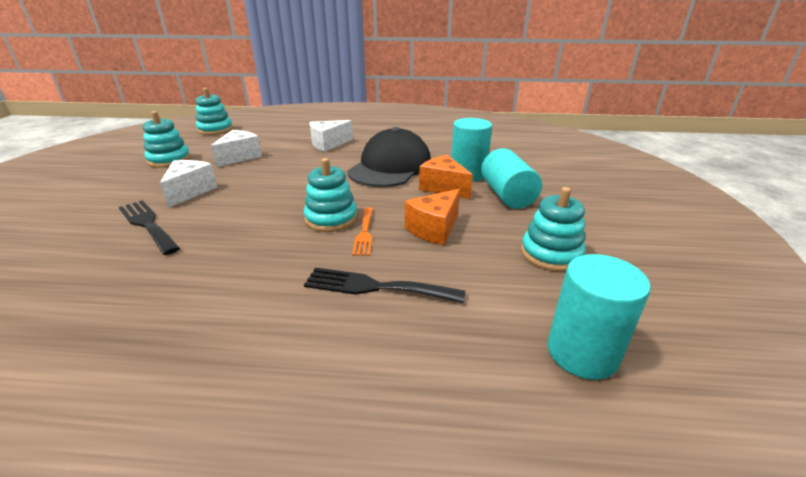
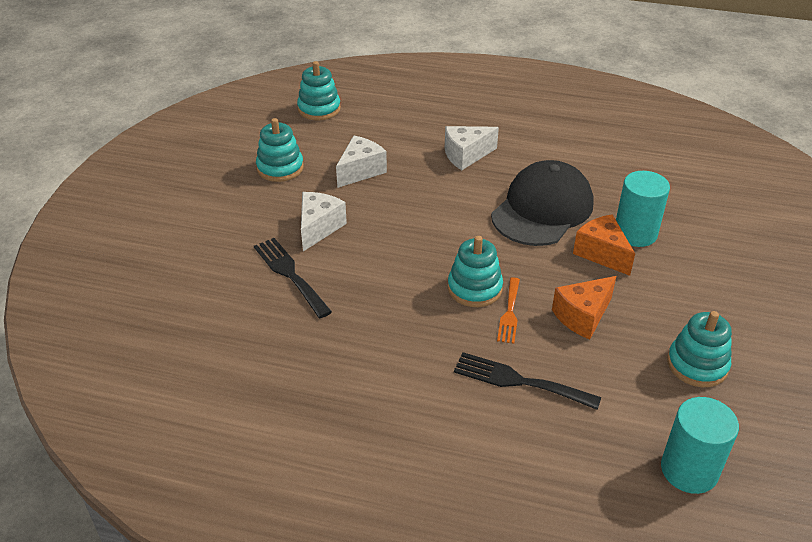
camera: 10 degrees right, 10 degrees up
(507, 195) = (674, 275): turquoise cylinder -> none

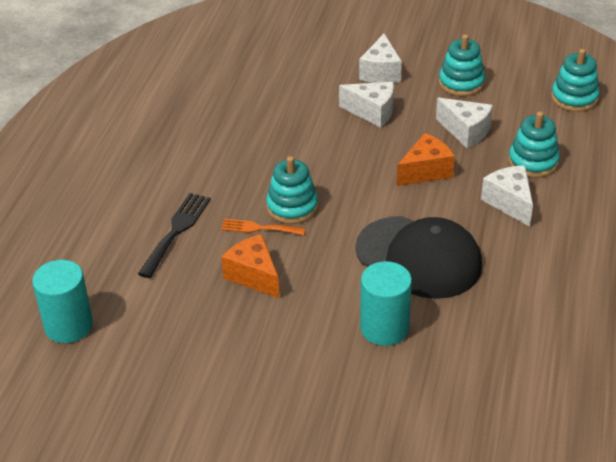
camera: 90 degrees right, 0 degrees up
(246, 219) = (381, 72): none -> white cheese
(290, 274) = (309, 102): black fork -> none
(602, 254) = (347, 297): orange cheese -> orange cheese (425, 171)
(697, 365) = (186, 349): turquoise stacking toy -> turquoise stacking toy (533, 162)

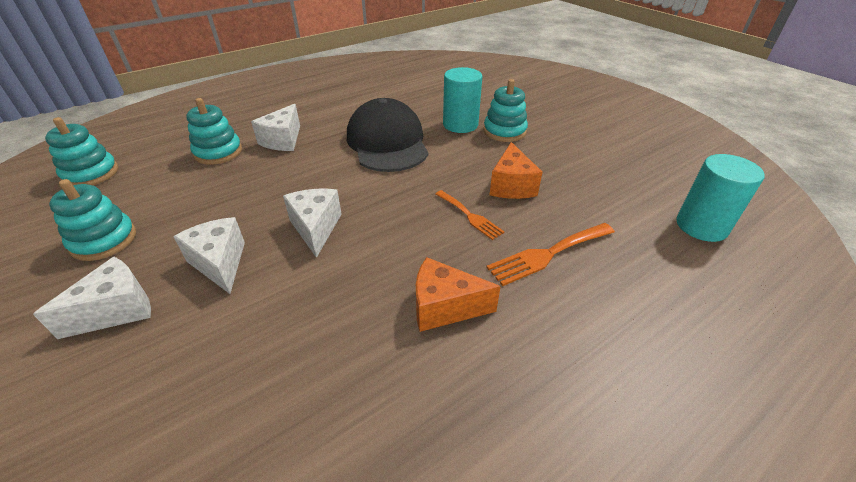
camera: 140 degrees left, 0 degrees up
(176, 231) = (547, 254): black fork -> orange fork
(292, 207) = (422, 217): turquoise stacking toy -> turquoise stacking toy (504, 131)
(425, 171) = (287, 185): orange cheese -> orange cheese (444, 307)
(465, 131) = (202, 196): white cheese -> white cheese (316, 228)

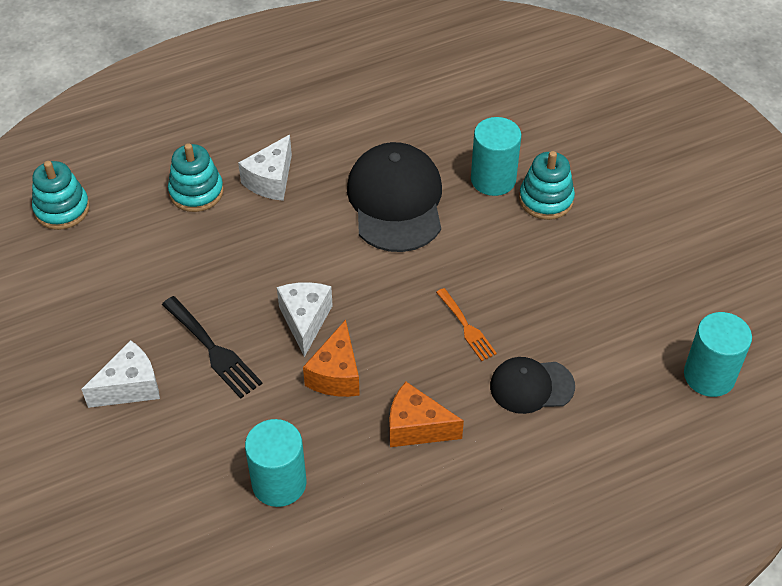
camera: 10 degrees right, 10 degrees up
(104, 240) = (99, 307): turquoise stacking toy -> none
(220, 263) = (213, 350): white cheese -> black fork
(290, 394) = (279, 483): none -> turquoise cylinder
(511, 186) = (525, 291): orange cheese -> orange cheese (336, 374)
(547, 254) = (531, 386): orange fork -> black cap

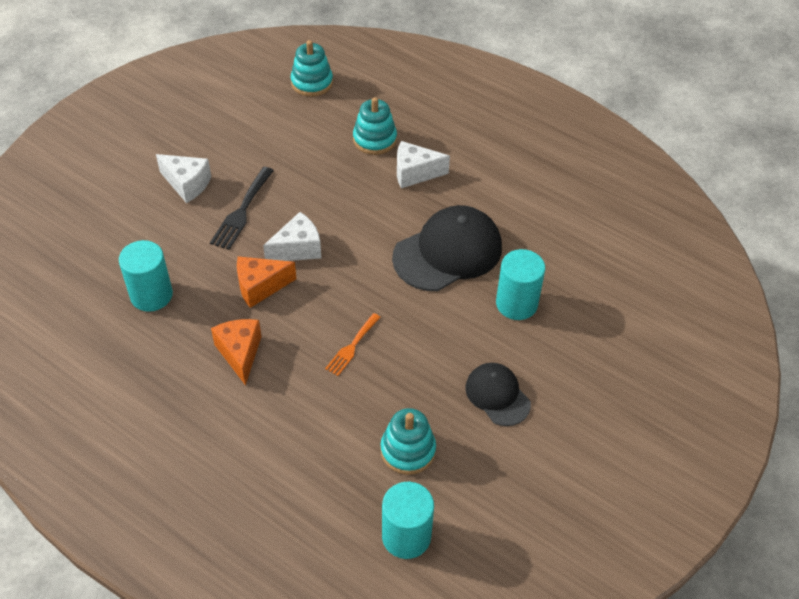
camera: 60 degrees right, 0 degrees up
(531, 386) = (320, 411): black cap -> black cap (497, 395)
(546, 199) = (521, 347): turquoise stacking toy -> turquoise stacking toy (408, 450)

